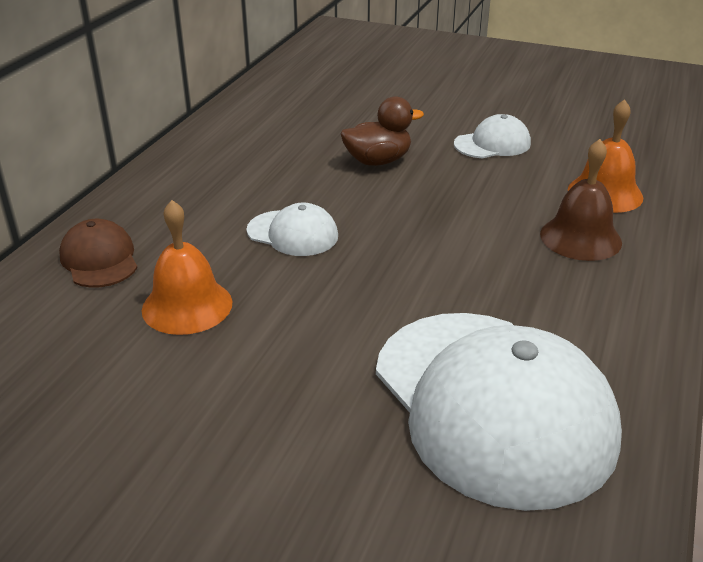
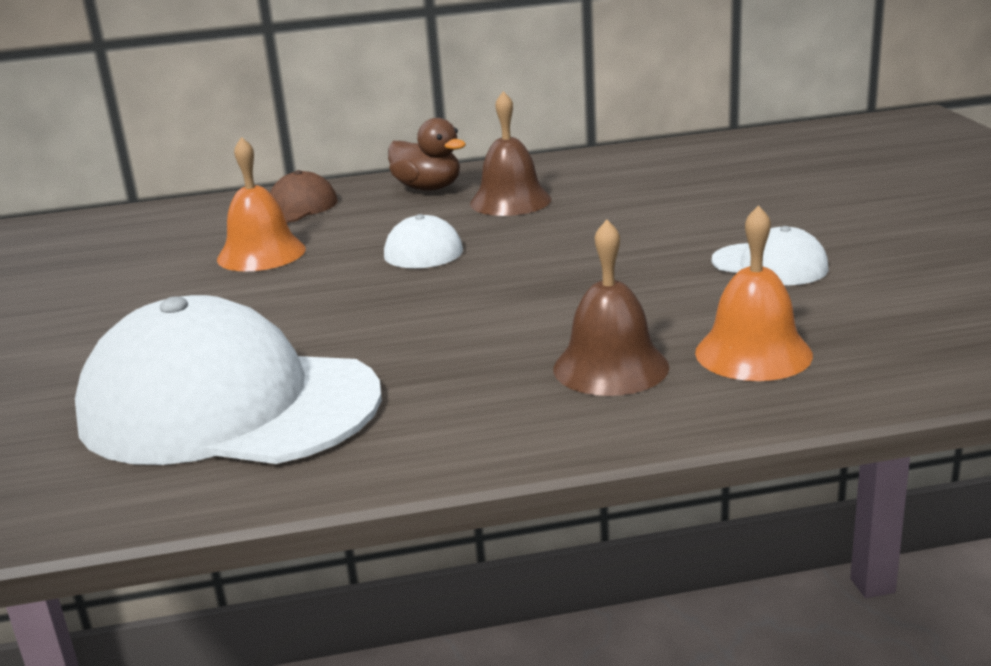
camera: 60 degrees right, 10 degrees down
(255, 173) = (510, 201): none -> brown bell
(378, 161) = (622, 232): brown duck -> brown duck (428, 188)
(492, 404) = (228, 406): white cap -> white cap turned 75 degrees clockwise

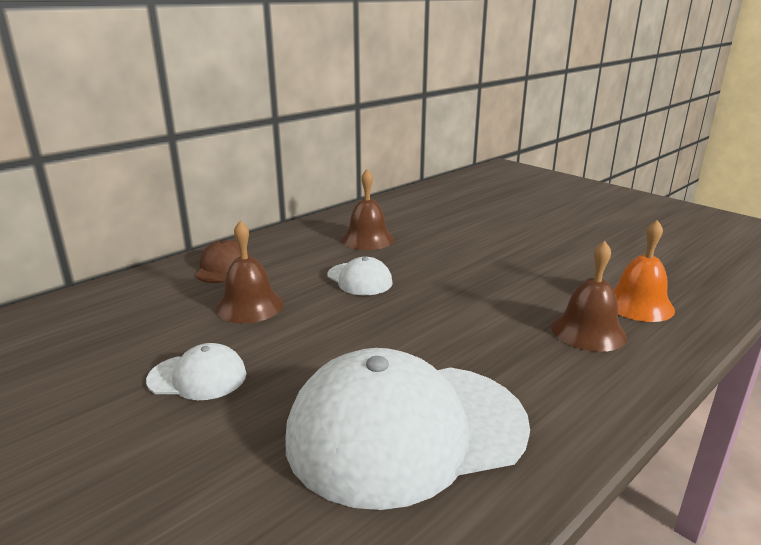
camera: 35 degrees left, 0 degrees up
(261, 254) = (249, 306): orange bell -> brown bell
(428, 188) = (300, 239): brown duck -> none
(770, 265) = (564, 253): white cap -> white cap (197, 377)

